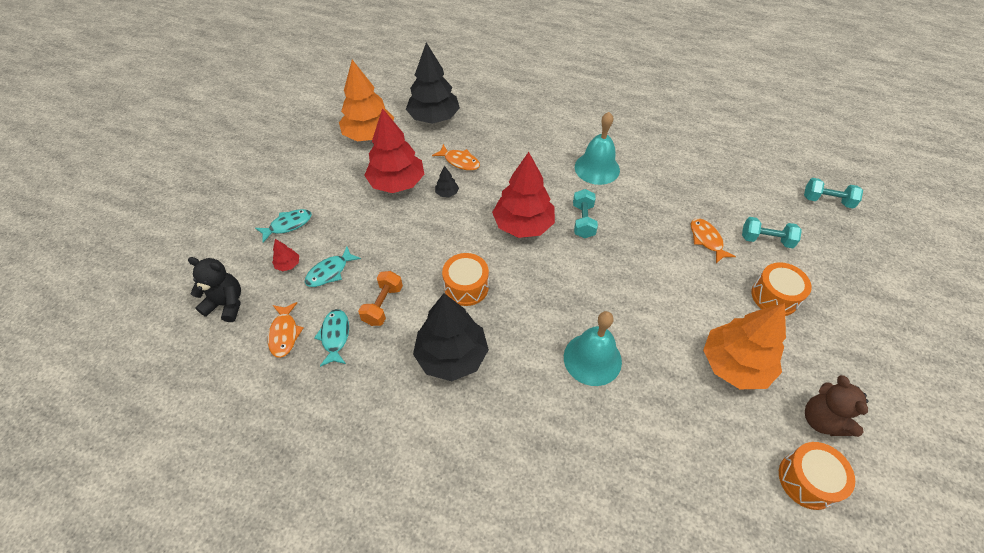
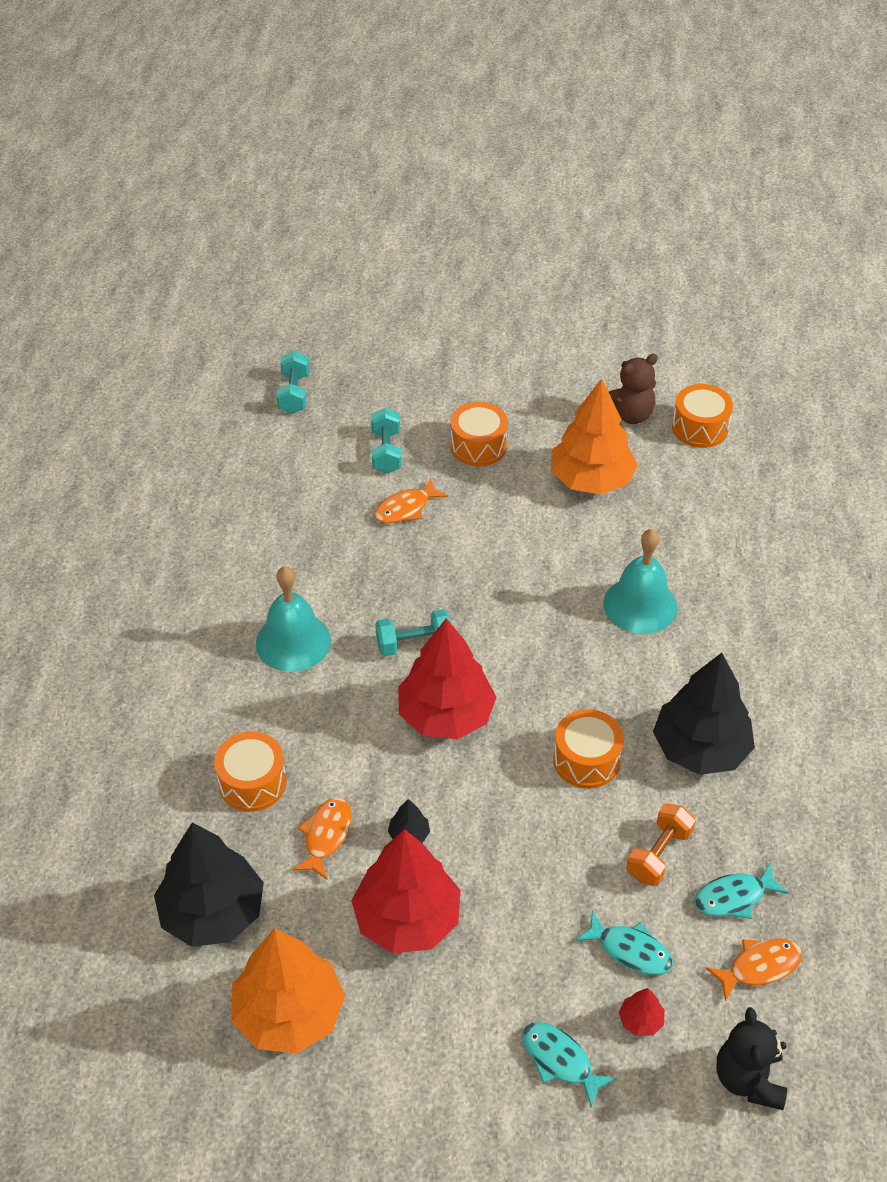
camera: 105 degrees left, 5 degrees down
(383, 305) = (658, 854): orange dumbbell -> orange dumbbell turned 60 degrees counterclockwise
(503, 140) = (252, 782): none -> orange drum

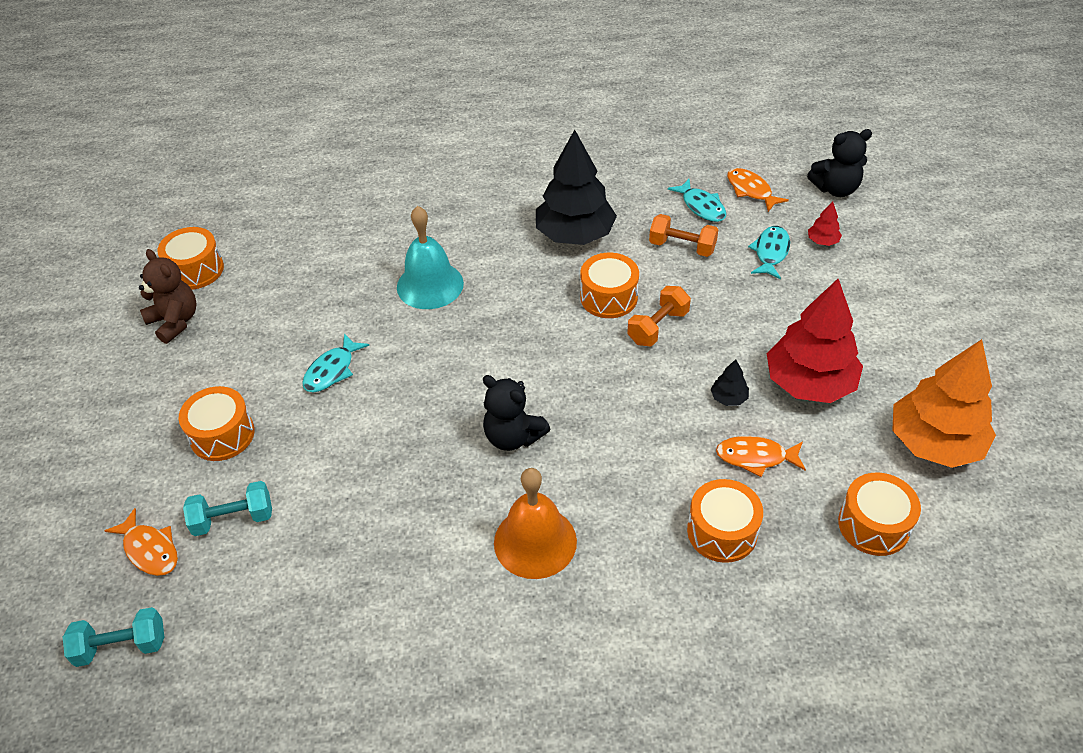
camera: 100 degrees left, 0 degrees up
(213, 912) = (873, 525): black tree -> orange drum
(293, 641) = (535, 542): turquoise bell -> orange bell
(405, 509) = (324, 481): orange fish -> orange fish (150, 550)
(414, 644) = (513, 437): turquoise dumbbell -> black teddy bear
(446, 715) = (592, 396): red tree -> none
(528, 796) = (658, 327): none -> orange dumbbell
(560, 1061) = (876, 277): turquoise fish -> turquoise fish (332, 370)
(591, 480) = (271, 337): orange tree -> none

